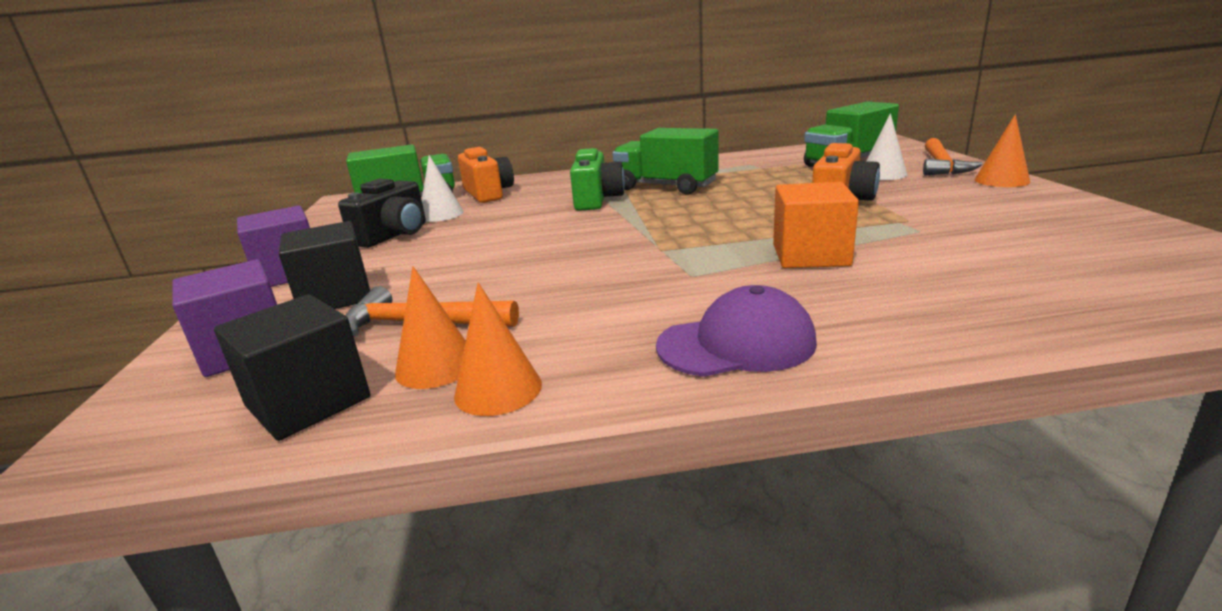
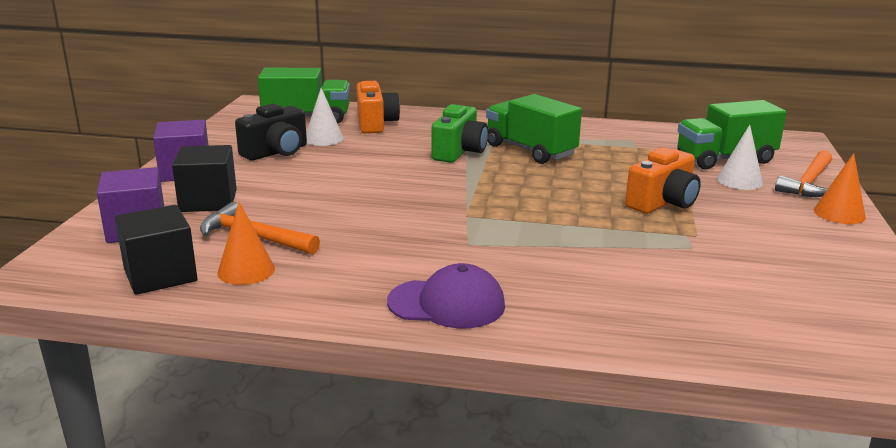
camera: 15 degrees right, 0 degrees up
(498, 389) = (273, 295): orange cone -> none
(810, 255) = (575, 248): orange cube -> none

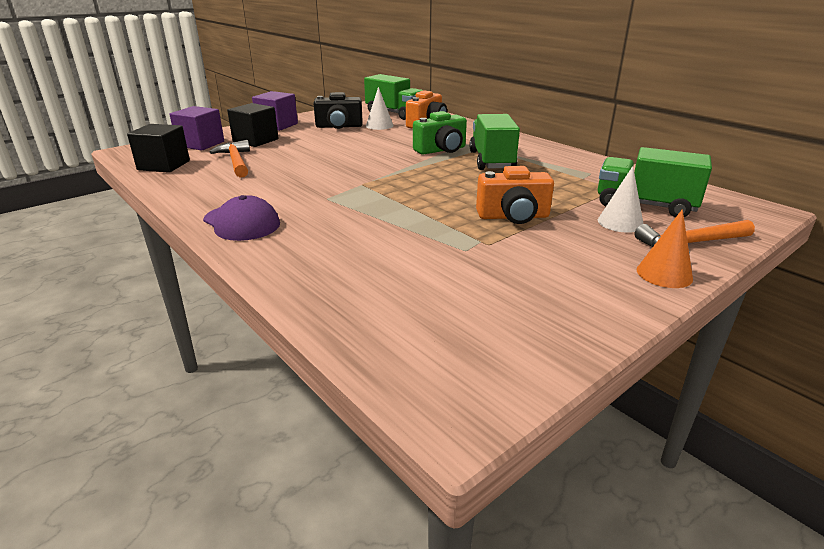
camera: 40 degrees right, 5 degrees up
(246, 270) = (197, 175): orange cone -> none

